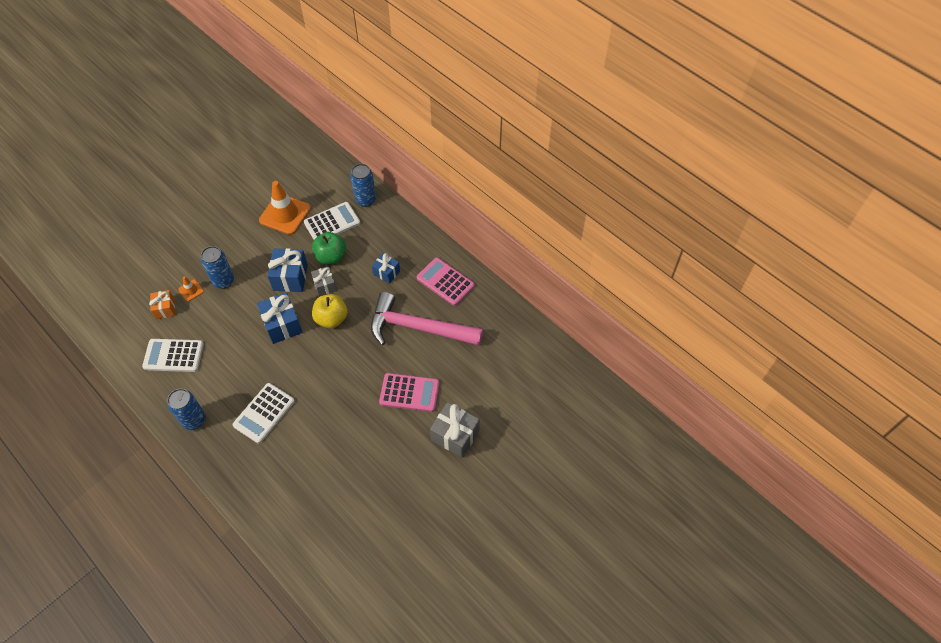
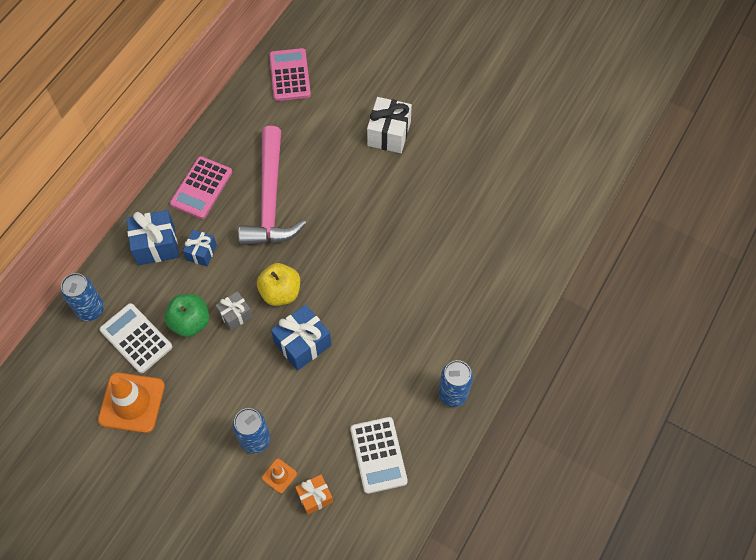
camera: 105 degrees left, 5 degrees up
(264, 413) = (421, 322): white calculator -> none
(290, 277) = (232, 359): blue gift -> blue gift (156, 245)
(409, 393) = (353, 186): pink calculator -> pink calculator (290, 75)
(455, 435) = (389, 134): grey gift -> white gift

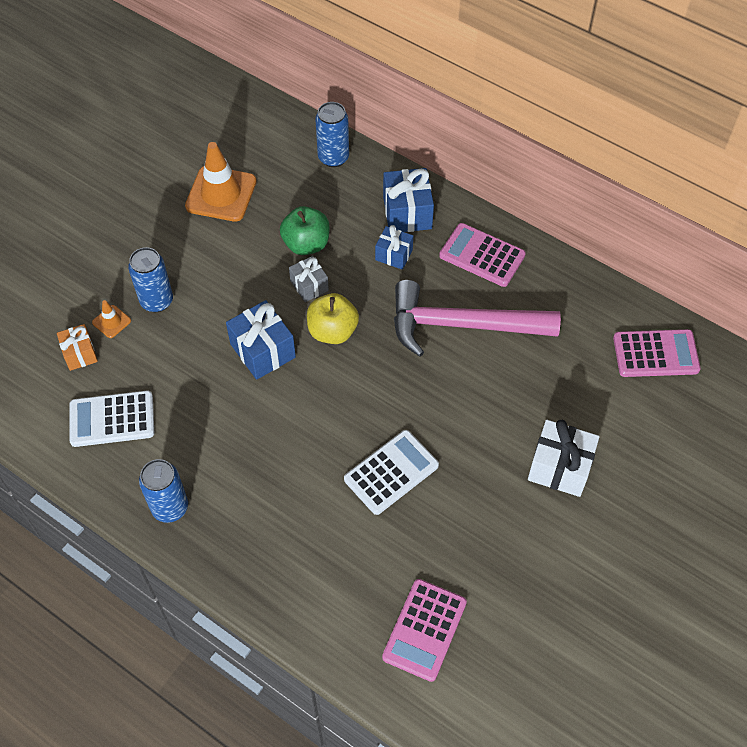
camera: 95 degrees right, 5 degrees down
(136, 338) = (294, 196): white calculator -> white calculator (391, 472)
(521, 211) = (424, 630): none -> pink calculator

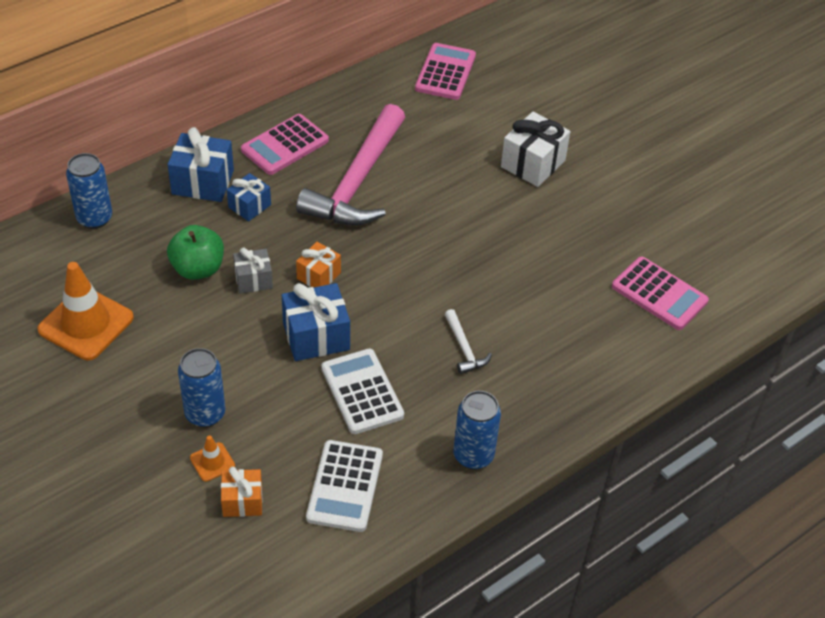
camera: 75 degrees left, 10 degrees down
(289, 468) = (464, 348): none -> white hammer
(332, 331) = (319, 276): yellow apple -> orange gift
(391, 472) = (496, 274): white calculator -> white calculator (362, 392)

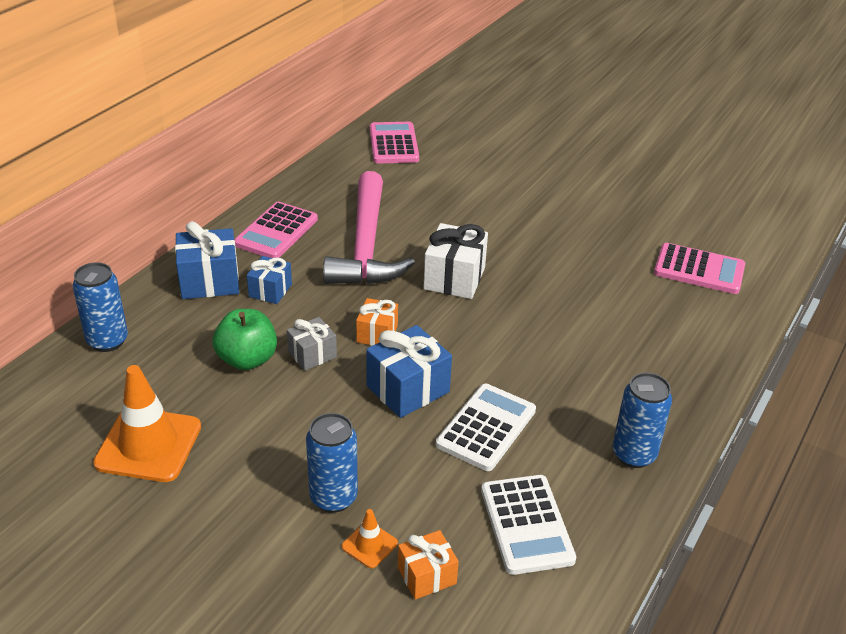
camera: 20 degrees left, 10 degrees down
(362, 392) = (486, 427): white calculator -> white calculator turned 75 degrees clockwise
(464, 348) = (559, 360): white hammer -> none
(533, 163) = (518, 195): white gift -> white gift (454, 278)

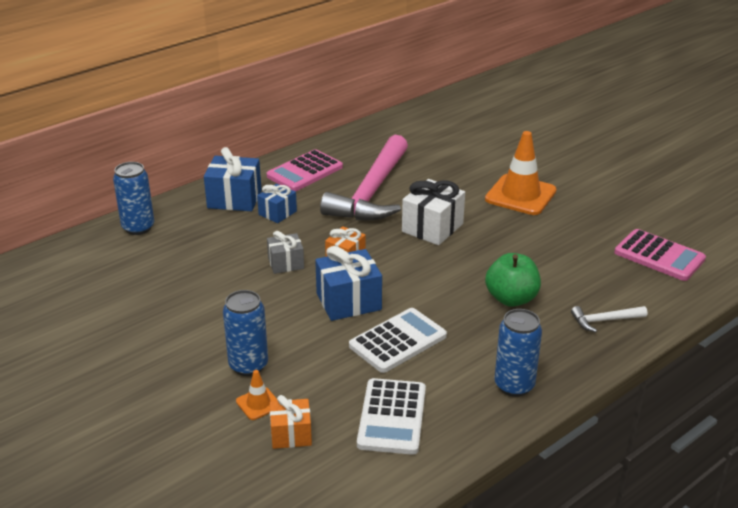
camera: 20 degrees right, 5 degrees down
(148, 445) = (131, 302): orange traffic cone -> orange traffic cone (520, 195)
(247, 359) = (234, 258): green apple -> green apple (511, 298)
(393, 144) = (436, 120): pink calculator -> none
(684, 356) = (604, 320): none -> white hammer

